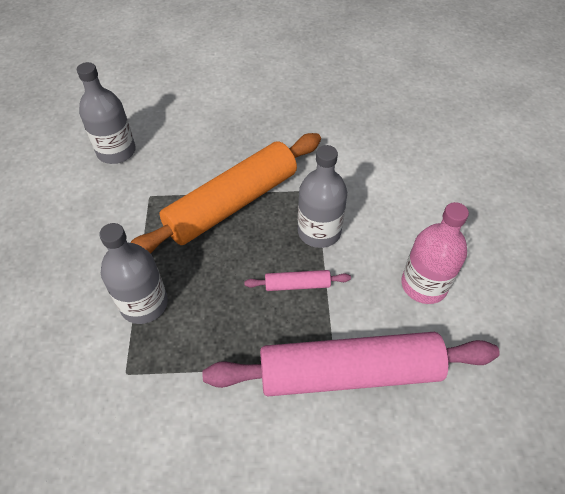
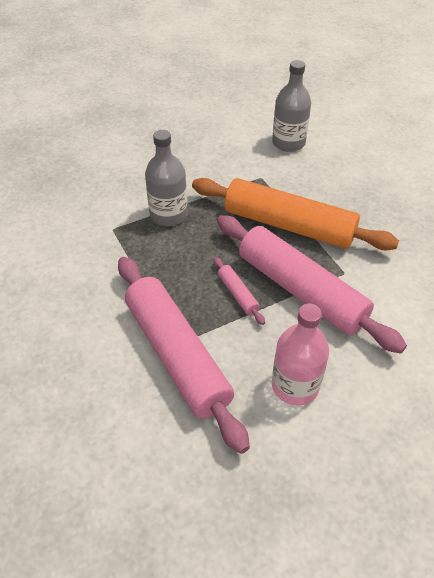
camera: 65 degrees right, 5 degrees down
(319, 231) = (301, 290): grey bottle -> pink rolling pin

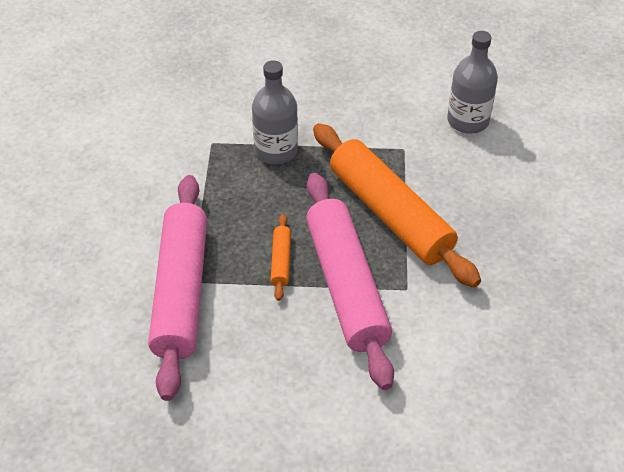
camera: 30 degrees right, 0 degrees up
(238, 294) = (281, 261): pink rolling pin -> orange rolling pin
(295, 385) = (266, 371): pink bottle -> none

